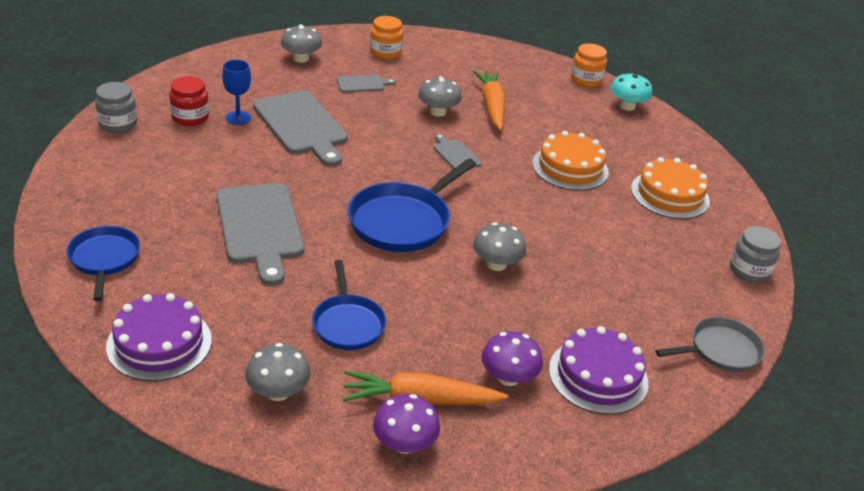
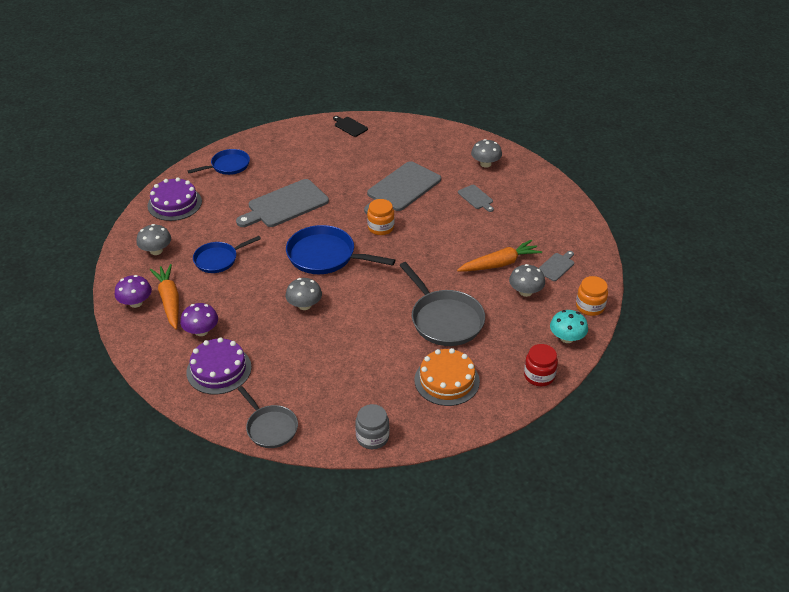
camera: 75 degrees right, 5 degrees up
(118, 124) = (350, 126): grey jar -> black cutting board
(190, 117) = (376, 146): red jar -> red jar (539, 376)
(238, 118) = (390, 163): blue goblet -> none
(385, 52) = (531, 196): orange jar -> orange jar (381, 227)
(438, 112) = (468, 240): grey mushroom -> grey mushroom (525, 292)
(455, 154) = (419, 260): grey cutting board -> grey cutting board (556, 266)
(570, 167) = (444, 319): orange cake -> grey pan

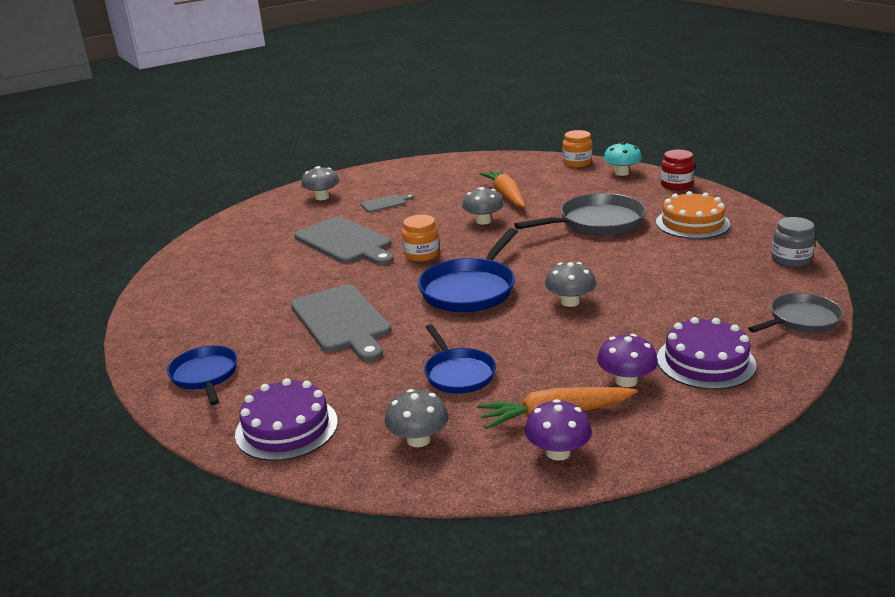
camera: 80 degrees left, 15 degrees down
(350, 126) = (175, 275): black cutting board -> none
(525, 292) = (553, 186): grey mushroom -> grey mushroom (483, 221)
(556, 266) = (515, 173): grey cutting board -> none

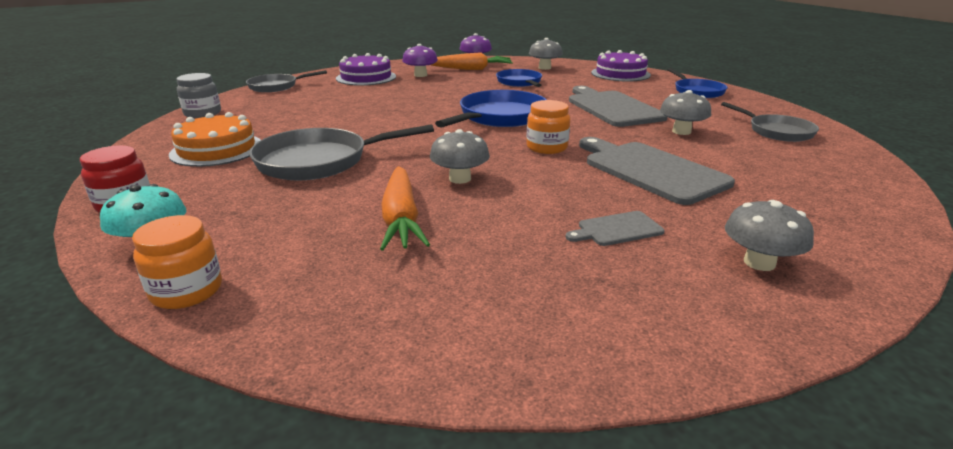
camera: 175 degrees left, 0 degrees up
(196, 298) = (777, 131): none -> grey pan
(570, 302) = (420, 104): grey mushroom -> grey mushroom (681, 131)

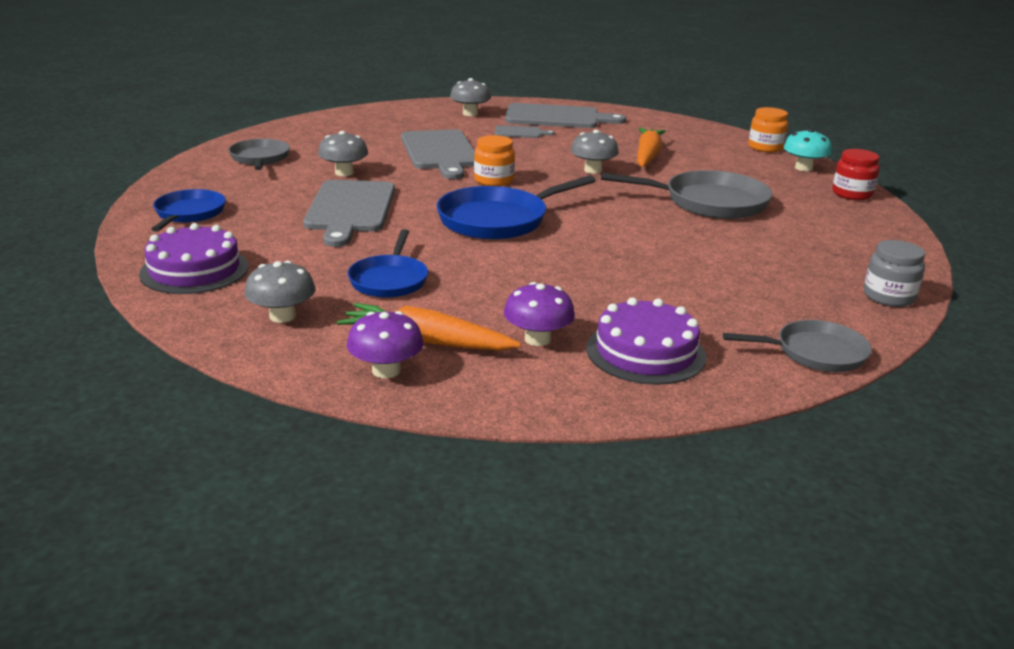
camera: 160 degrees left, 0 degrees up
(217, 149) = (818, 232): orange cake -> none
(614, 294) = (556, 117): none -> grey cutting board

